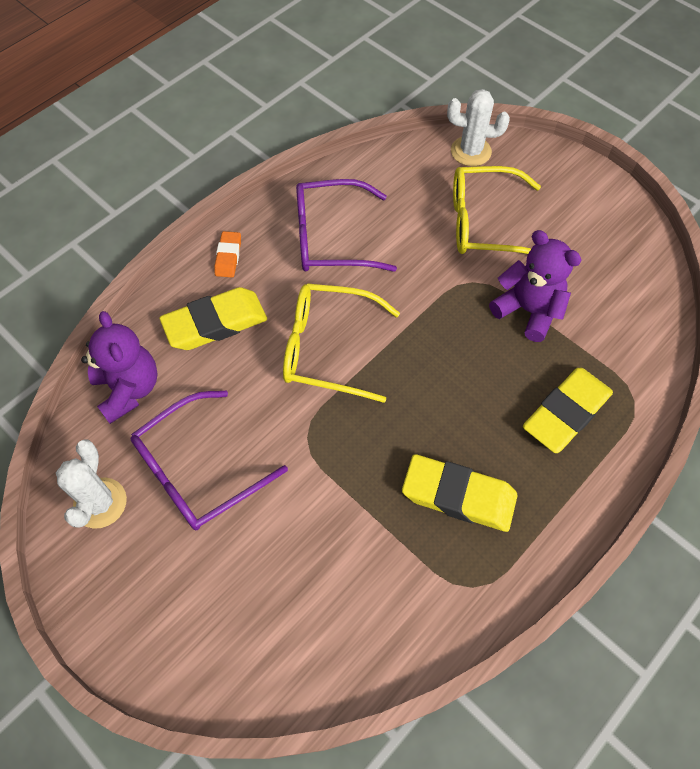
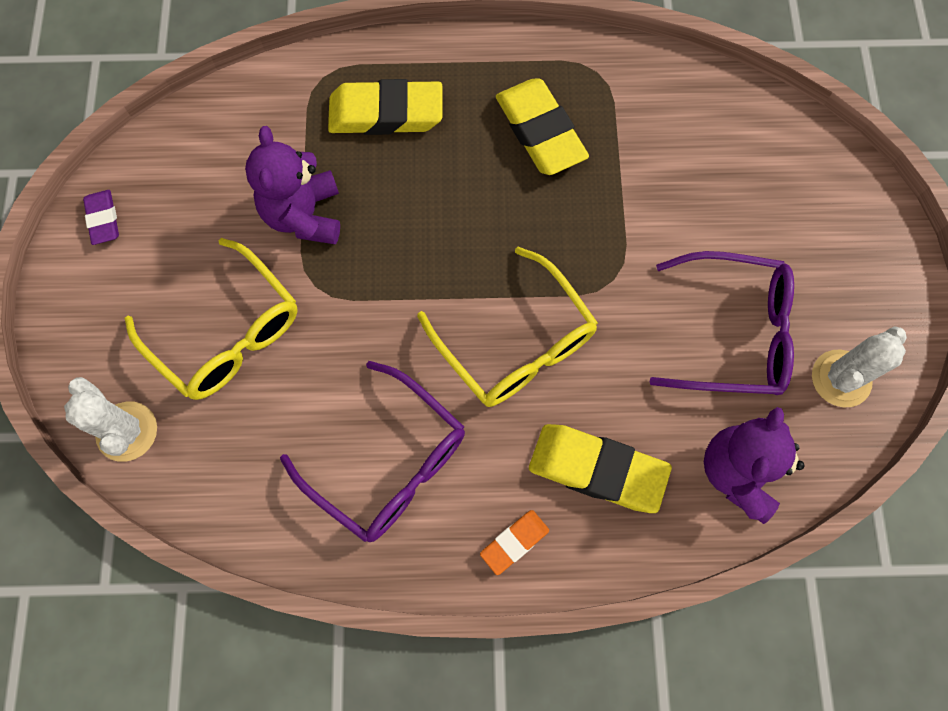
camera: 135 degrees left, 10 degrees up
(621, 217) = (103, 219): none -> purple eraser

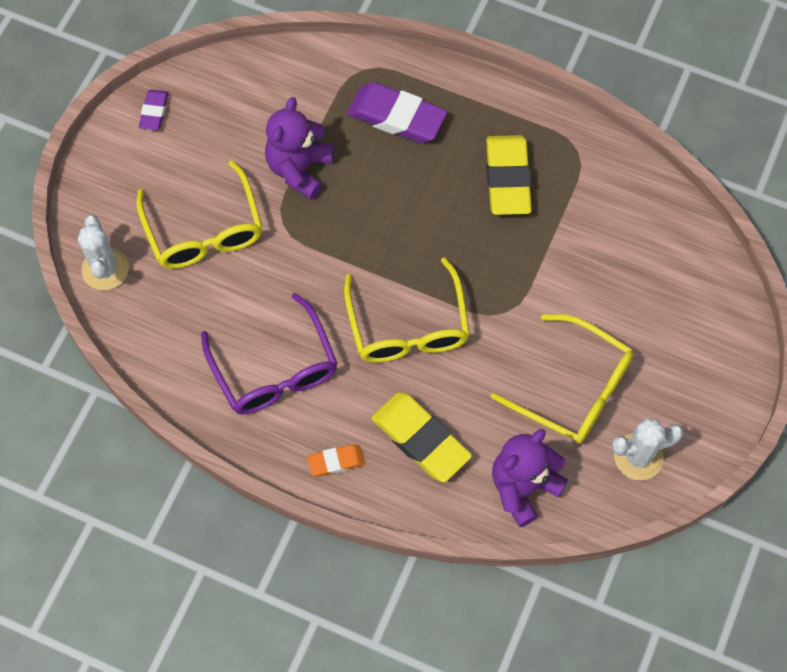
camera: 25 degrees right, 5 degrees down
(386, 114) = (397, 117): yellow eraser -> purple eraser
(732, 333) = (574, 389): purple glasses -> yellow glasses

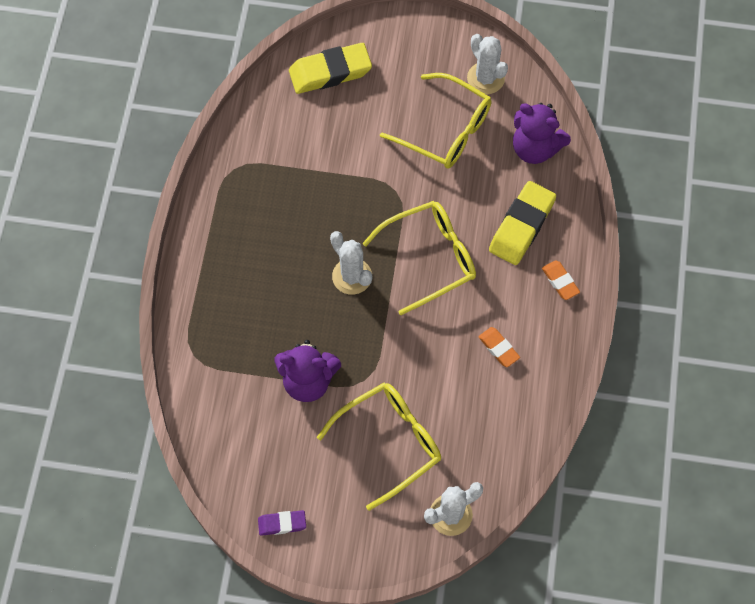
camera: 105 degrees left, 0 degrees up
(274, 369) = (498, 348): purple glasses -> orange eraser
(397, 117) = (236, 314): purple eraser -> none
(408, 239) = (352, 276): none -> white cactus
(507, 179) = (274, 214): yellow eraser -> yellow eraser (330, 72)
(574, 389) = (445, 130): yellow glasses -> yellow glasses turned 105 degrees clockwise

